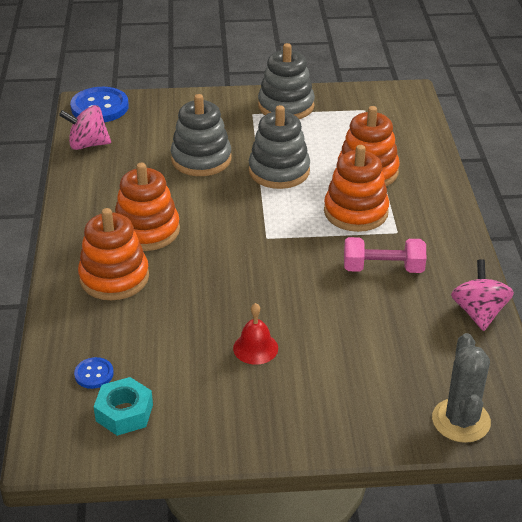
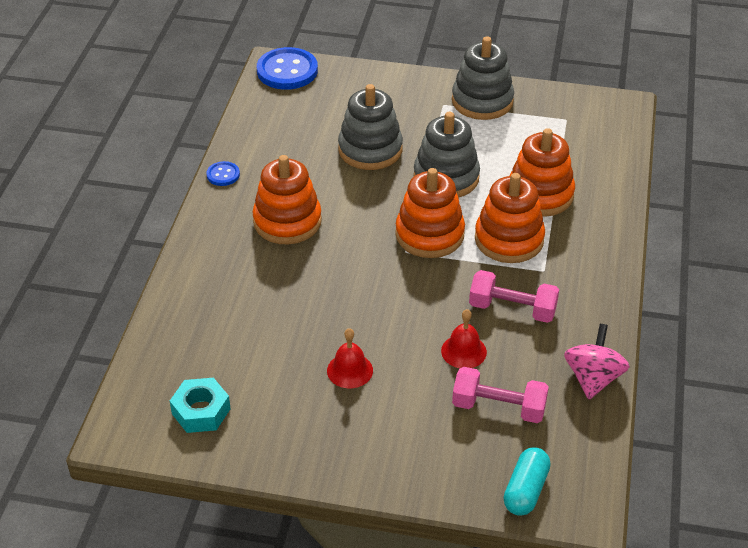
camera: 15 degrees right, 5 degrees up
(88, 144) = (261, 113): pink spinning top -> none
(94, 374) = (186, 366): blue button -> blue button (223, 175)
(114, 278) = (238, 267): orange stacking toy -> orange stacking toy (429, 234)
(354, 312) = (463, 351): none -> red bell
(406, 353) = (498, 407): none -> pink dumbbell
(461, 421) = (525, 490): grey cactus -> turquoise capsule

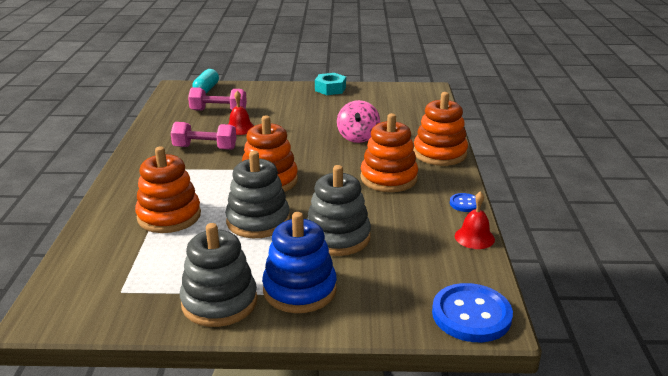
camera: 170 degrees right, 15 degrees down
(201, 411) = (390, 98): turquoise nut -> turquoise nut (330, 89)
(350, 370) = (311, 116): red bell -> red bell (474, 237)
(415, 104) = (299, 290): none -> blue stacking toy
(509, 239) = (202, 183): orange stacking toy -> orange stacking toy (439, 153)
(593, 378) = (157, 124): pink spinning top -> pink spinning top (358, 137)

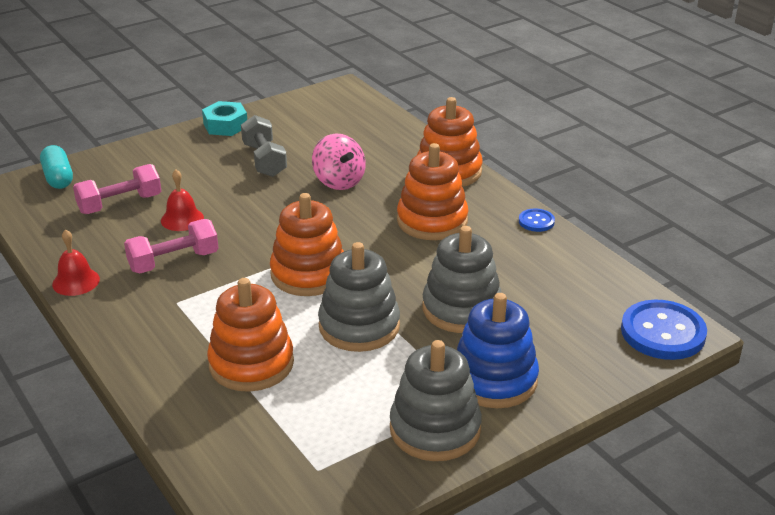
camera: 35 degrees left, 5 degrees up
(328, 112) = (264, 160): none -> grey dumbbell
(474, 237) = (584, 255): red bell -> red bell (76, 281)

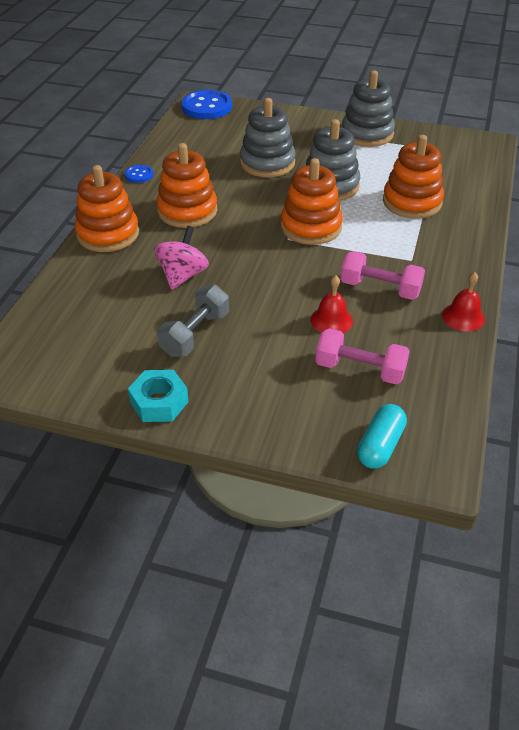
camera: 130 degrees left, 10 degrees up
(494, 379) = (310, 133): blue stacking toy -> none

